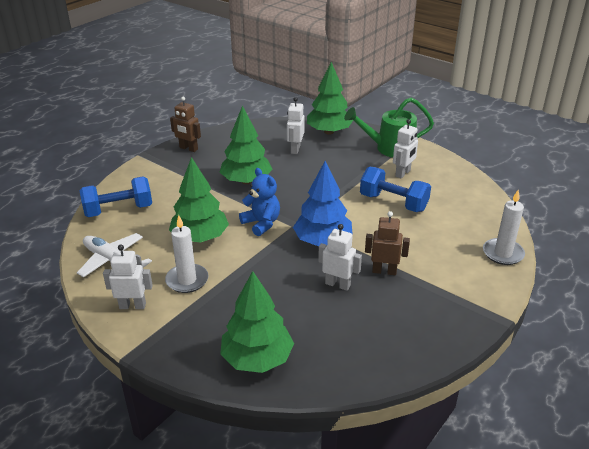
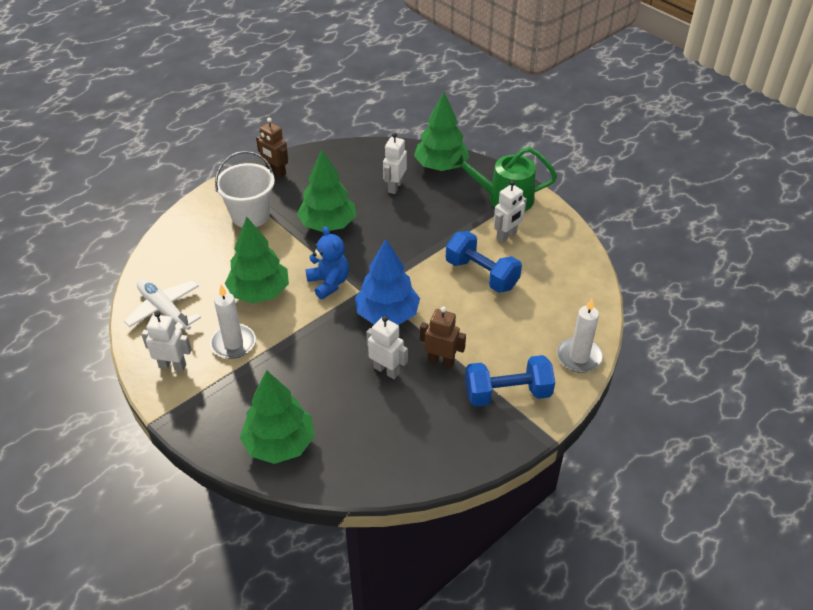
camera: 10 degrees right, 10 degrees up
(119, 210) = (183, 246): blue dumbbell -> blue dumbbell (507, 393)
(175, 181) = (250, 215): none -> white bucket

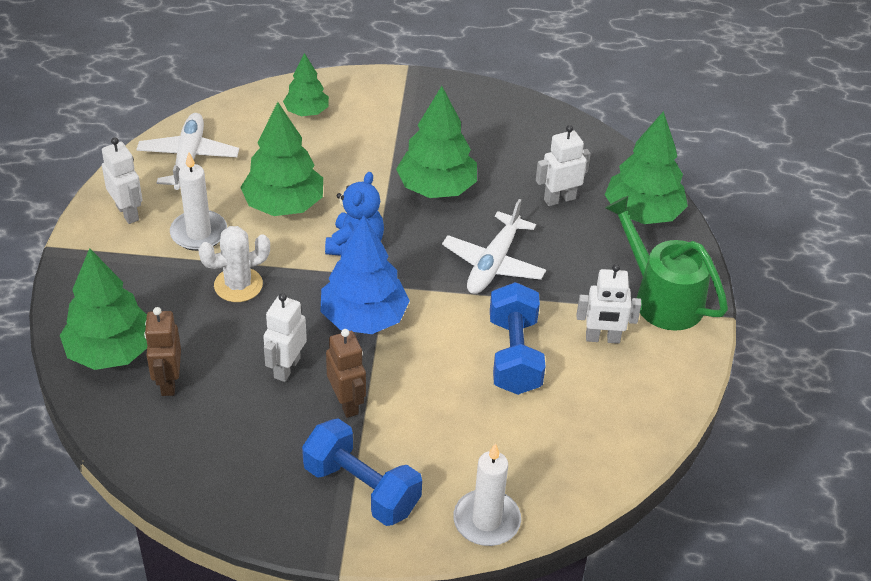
camera: 45 degrees right, 0 degrees up
(198, 236) = (306, 112): none -> green tree
(250, 215) = (379, 126): white bucket -> none
(276, 172) = (463, 100): brown robot -> brown robot (168, 382)
(298, 352) = (238, 285): none -> white cactus
(386, 370) = (286, 368): white robot -> white robot turned 150 degrees counterclockwise
(409, 240) = (494, 263): none -> white plane

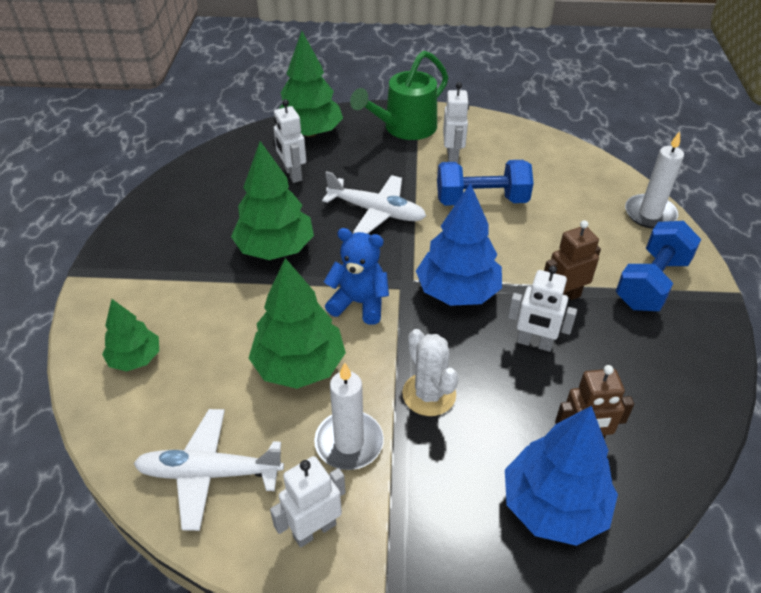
camera: 90 degrees left, 0 degrees up
(111, 351) = (553, 506): green tree -> blue tree

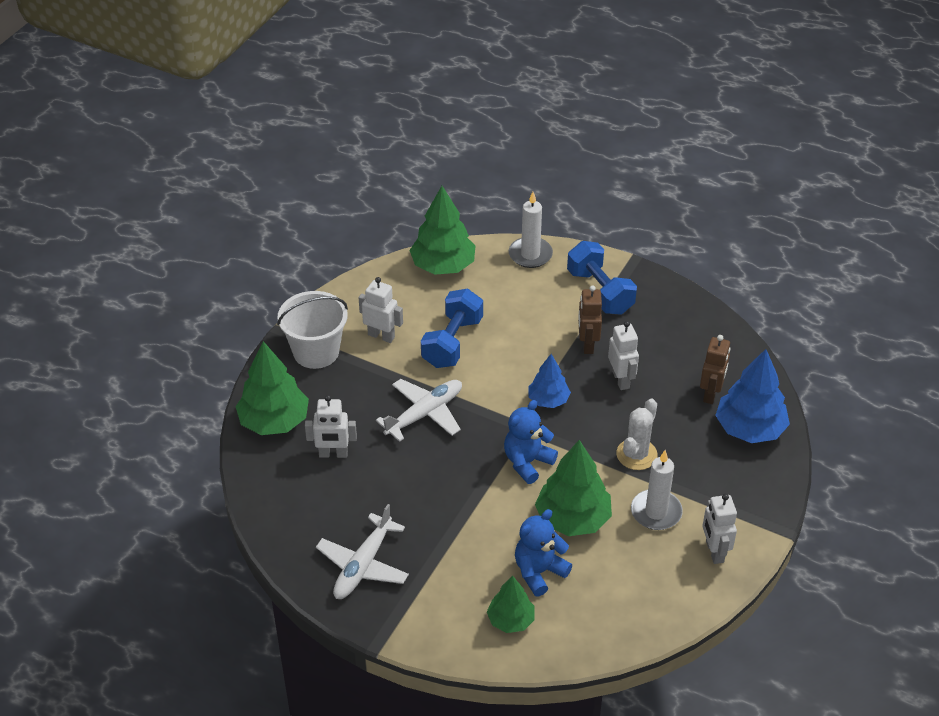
camera: 65 degrees left, 0 degrees up
(210, 361) = (539, 572): none -> blue teddy bear
(210, 473) = (645, 596): white plane -> white plane (363, 565)
(275, 248) = (431, 496): green tree -> green tree (443, 266)
(404, 128) = (316, 351): green watering can -> white bucket
(429, 394) = (636, 454): white cactus -> white cactus turned 60 degrees counterclockwise
(457, 292) = (548, 400): blue tree -> blue tree, size x0.60
(534, 343) = (621, 380): white robot -> white robot turned 60 degrees counterclockwise

